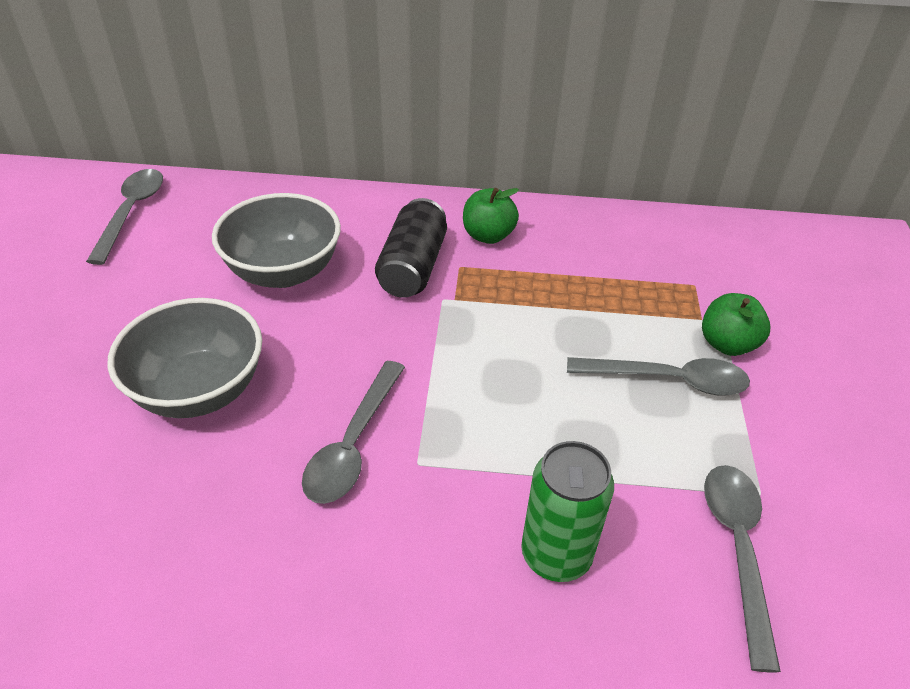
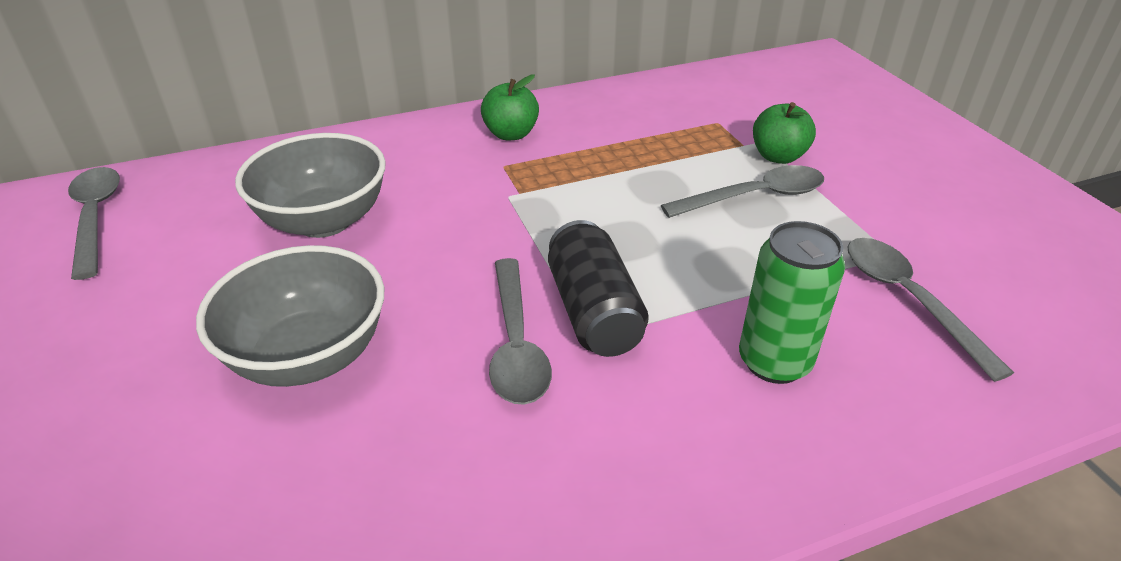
camera: 25 degrees left, 5 degrees down
(413, 267) = (458, 178): black can -> black can (594, 311)

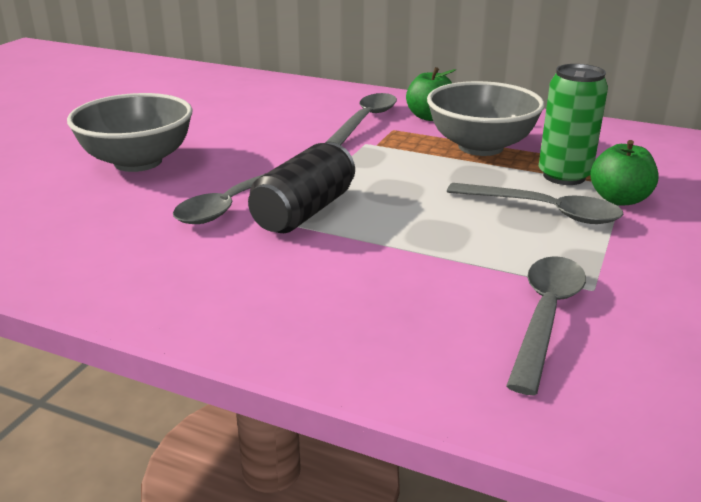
camera: 45 degrees right, 10 degrees down
(96, 218) = (156, 78): grey spoon -> grey spoon (365, 121)
(324, 221) = (246, 116): grey bowl -> grey bowl (480, 147)
(774, 362) = (364, 288): green can -> green can (564, 176)

